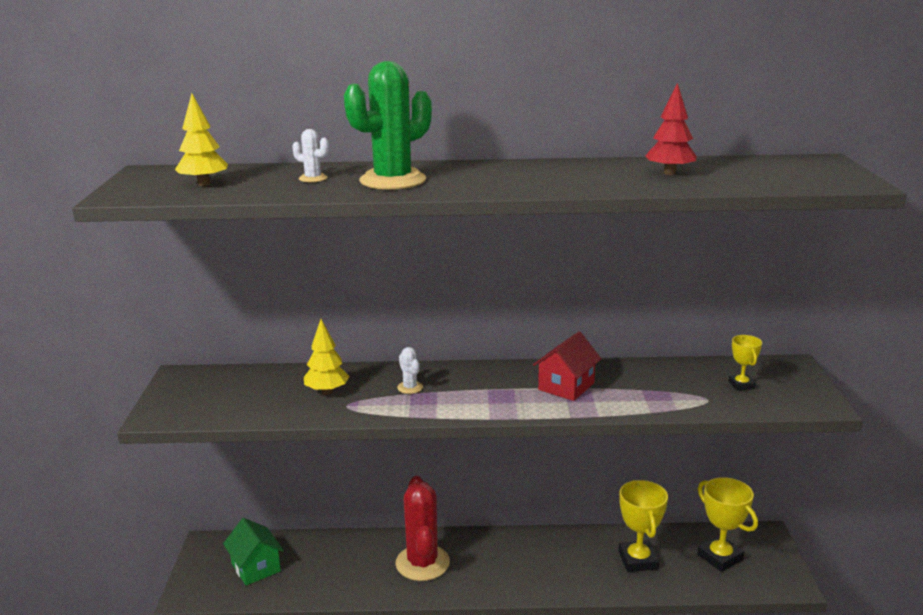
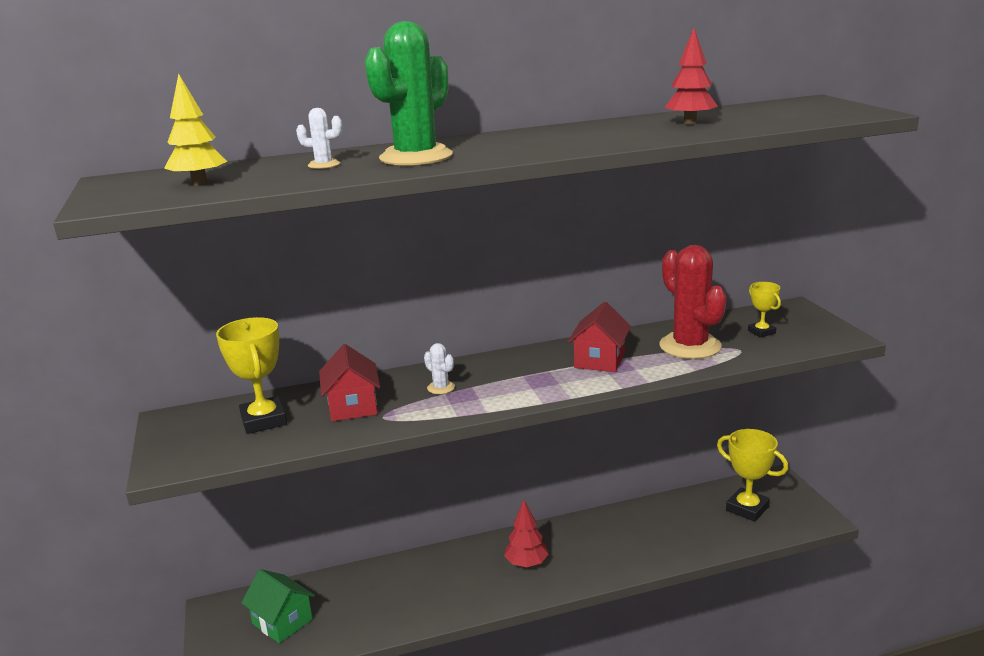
camera: 15 degrees left, 0 degrees up
(327, 391) = (352, 406): yellow tree -> red house
(422, 563) = (463, 577): red cactus -> red cactus (690, 346)
(483, 564) = (526, 564): none -> red tree
(638, 560) = (674, 527): yellow trophy -> yellow trophy (264, 420)

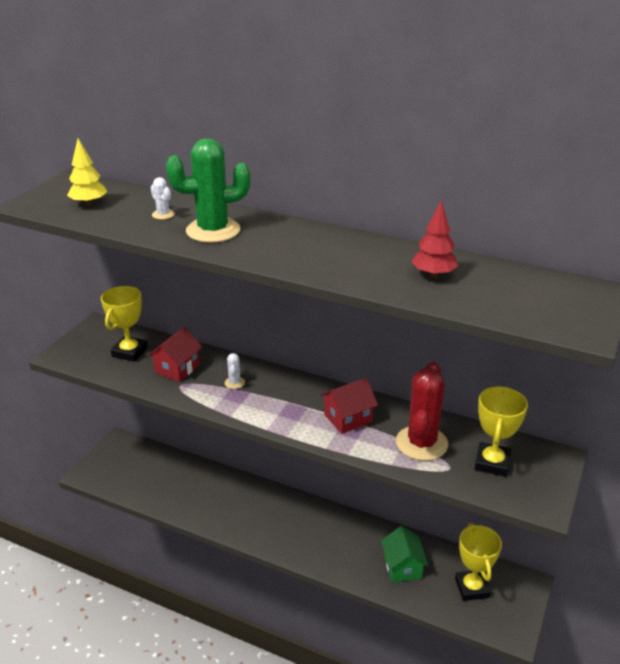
camera: 40 degrees right, 10 degrees up
(282, 621) = (137, 470): green house -> green house (402, 567)
(526, 564) = (286, 524): red tree -> none
(761, 332) = (492, 463): yellow trophy -> yellow trophy, size x1.79

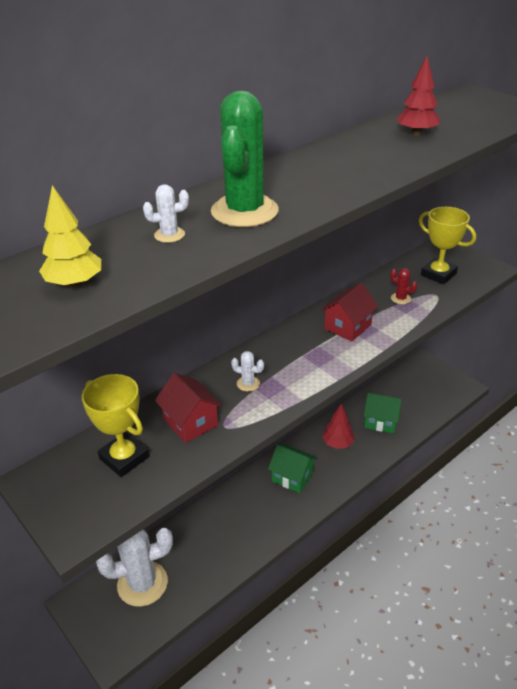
camera: 65 degrees left, 5 degrees up
(144, 467) = (142, 583): none -> white cactus
(289, 519) = (292, 477): none -> green house
(348, 418) = (347, 326): red house -> red house turned 45 degrees clockwise
(349, 540) = (337, 443): none -> red tree
(421, 443) = (400, 298): red cactus -> red cactus, size x0.43
(472, 588) = (416, 391): yellow trophy -> none

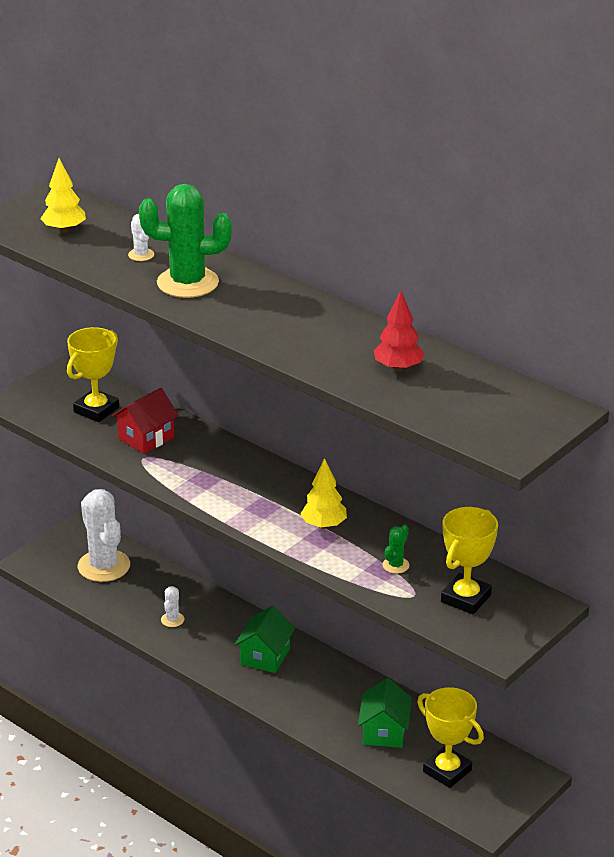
camera: 80 degrees right, 5 degrees down
(248, 383) = (208, 465): white cactus -> white cactus (172, 620)
(337, 443) = (331, 692): red tree -> none
(347, 326) = (324, 525): red house -> yellow tree
(400, 298) = (395, 565): red cactus -> green cactus
(419, 397) = (447, 771): none -> yellow trophy

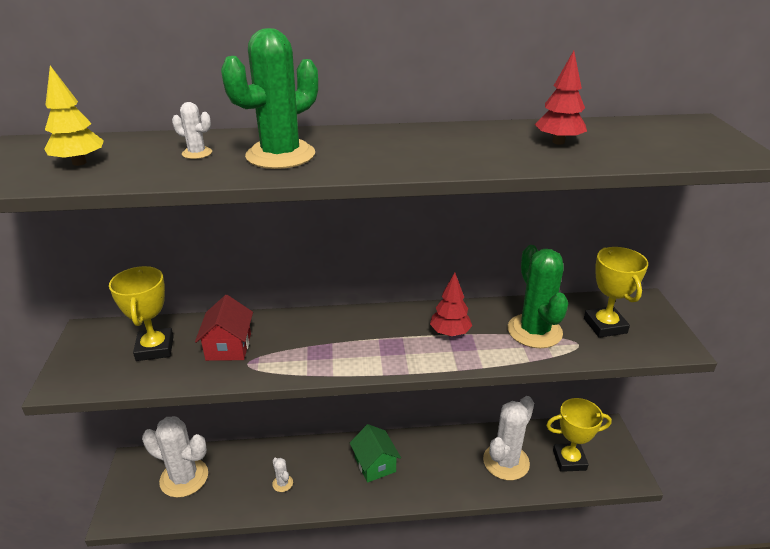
camera: 45 degrees left, 0 degrees up
(324, 525) = (450, 333): yellow tree -> red tree
(384, 732) = (506, 462): green house -> white cactus
(395, 565) = (534, 331): green cactus -> green cactus, size x2.31

